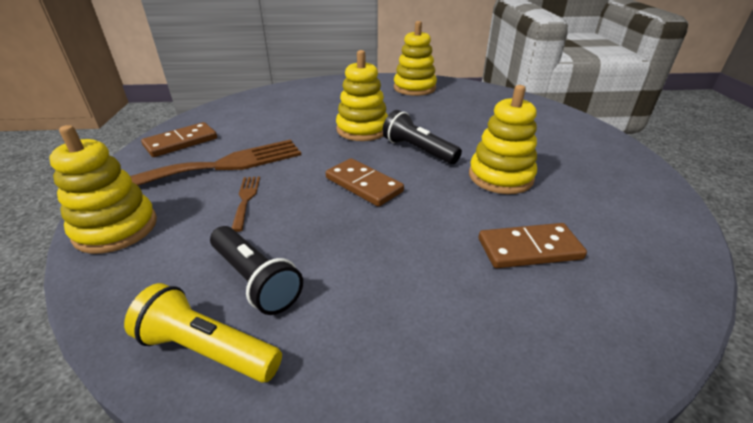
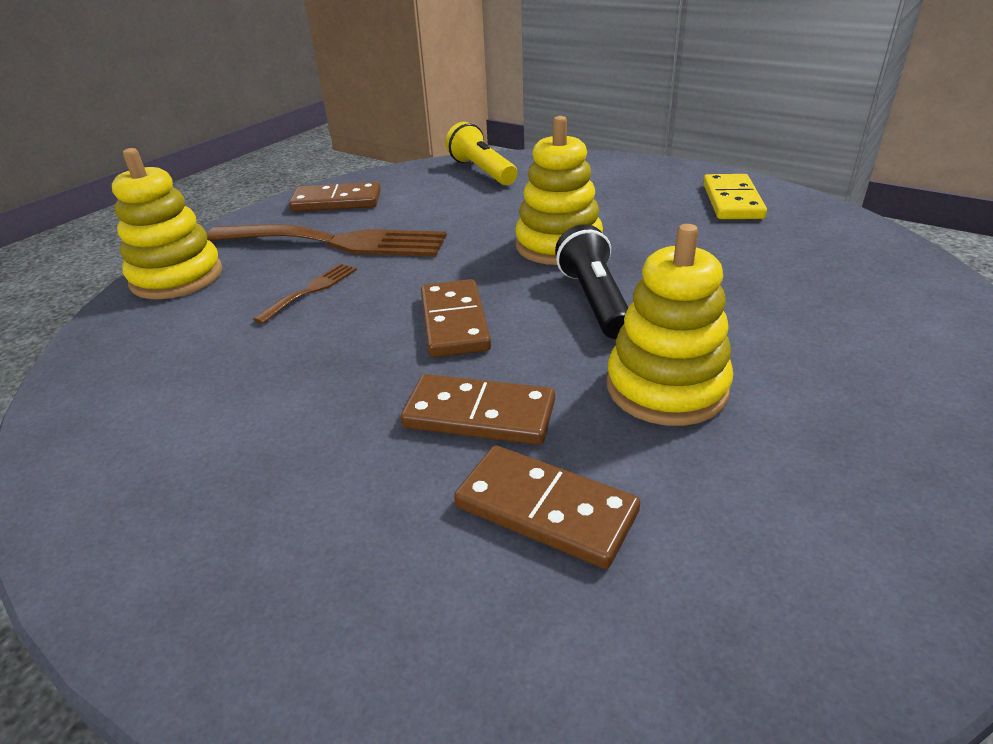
camera: 40 degrees right, 0 degrees up
(208, 349) = (96, 427): yellow flashlight -> yellow flashlight (482, 171)
(255, 280) = (209, 382): black flashlight -> none
(414, 88) = (732, 201): yellow stacking toy -> yellow domino
(442, 223) = (479, 415): none -> brown domino

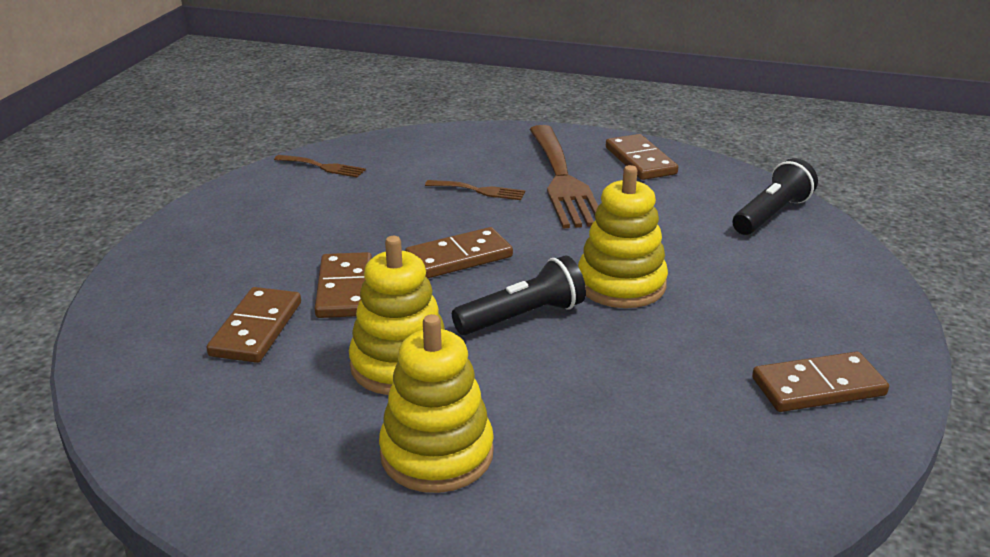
camera: 70 degrees right, 5 degrees down
(107, 404) = (323, 167): none -> brown fork
(177, 277) = (474, 139): yellow stacking toy -> yellow stacking toy (437, 454)
(482, 171) = (771, 215): yellow flashlight -> black flashlight
(732, 201) = (818, 387): yellow domino -> brown domino

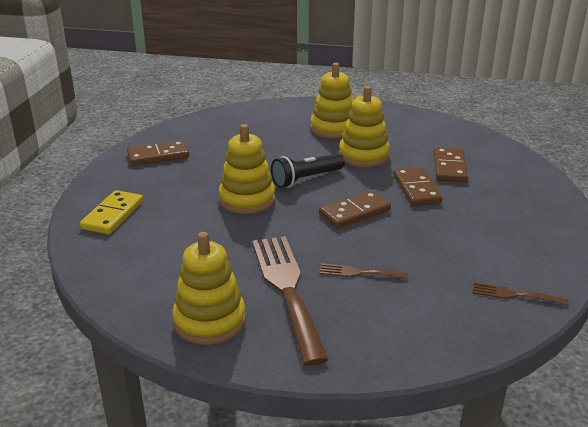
camera: 175 degrees right, 0 degrees up
(640, 161) = (209, 321): brown domino -> yellow stacking toy
(771, 215) = (117, 259): black flashlight -> none
(820, 270) = (112, 215): none -> yellow domino

